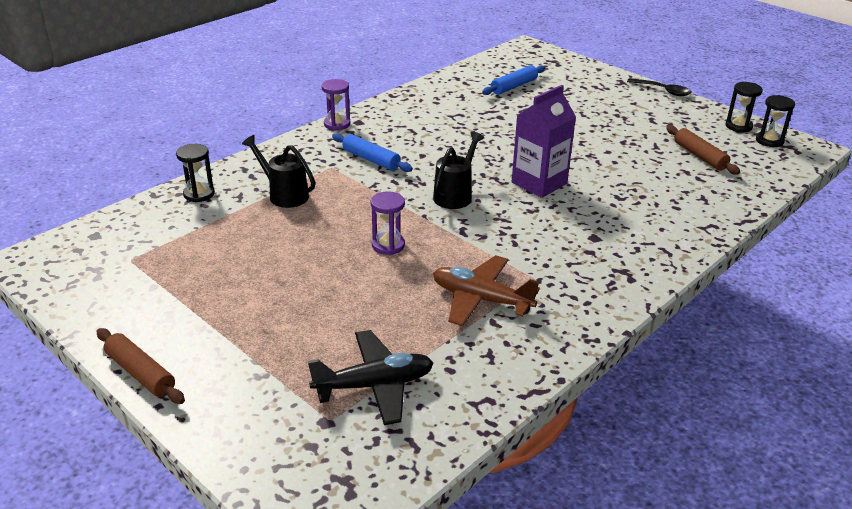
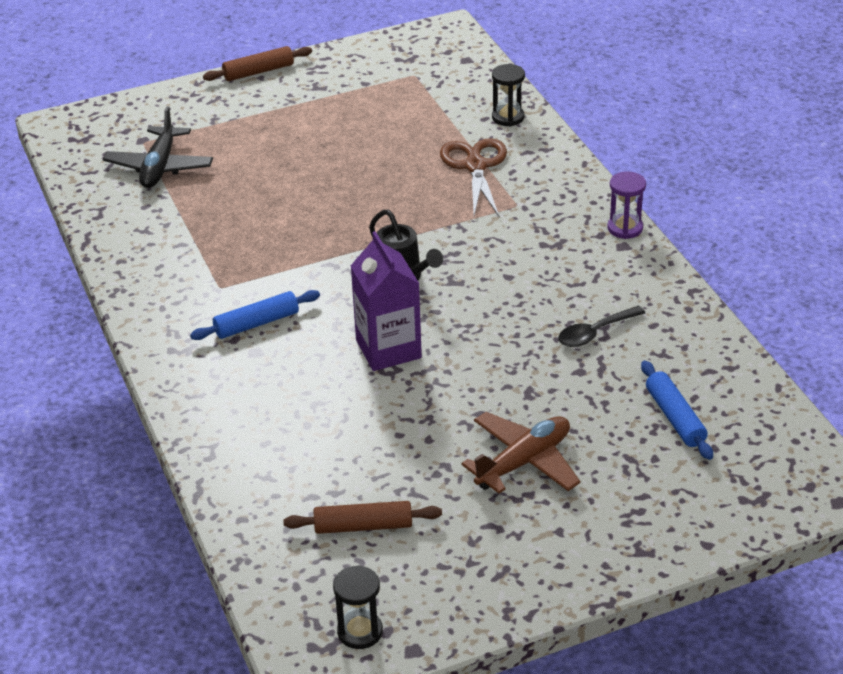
camera: 115 degrees right, 5 degrees up
(284, 195) = (475, 166): black watering can -> brown scissors
(371, 159) = (519, 236): blue rolling pin -> blue rolling pin (256, 323)
(388, 245) = (339, 212): purple hourglass -> none
(481, 299) = (216, 246): brown plane -> brown plane (523, 462)
(663, 91) = (586, 589): black spoon -> black spoon (595, 333)
(738, 126) = (421, 620): black hourglass -> none

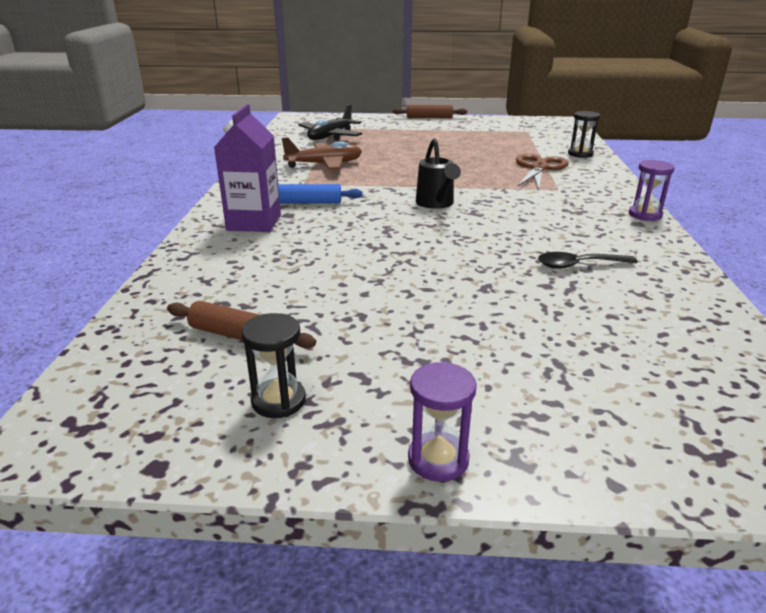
camera: 25 degrees right, 10 degrees down
(360, 631) = (128, 425): black hourglass -> black hourglass (278, 401)
(388, 349) = (387, 234): purple carton -> purple carton (254, 222)
(523, 462) = (439, 334): brown plane -> brown plane (324, 164)
(592, 570) = (438, 459): none -> purple hourglass
(675, 417) = (632, 344): blue rolling pin -> none

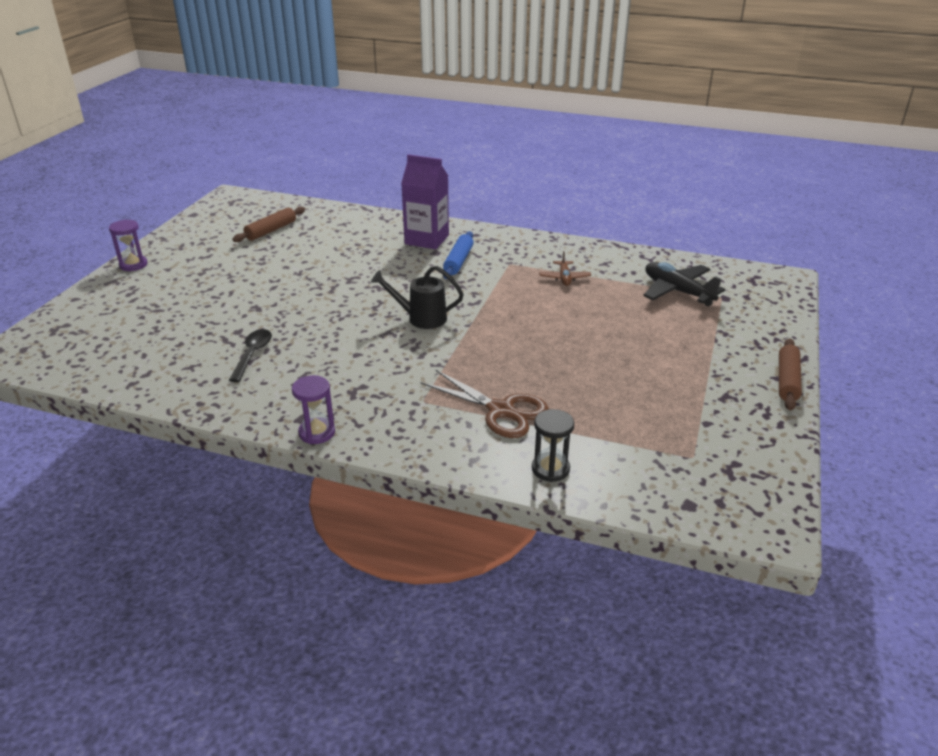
camera: 105 degrees right, 5 degrees up
(278, 401) = (208, 237): black hourglass -> none
(324, 164) = (564, 278): brown plane -> brown plane, size x0.57

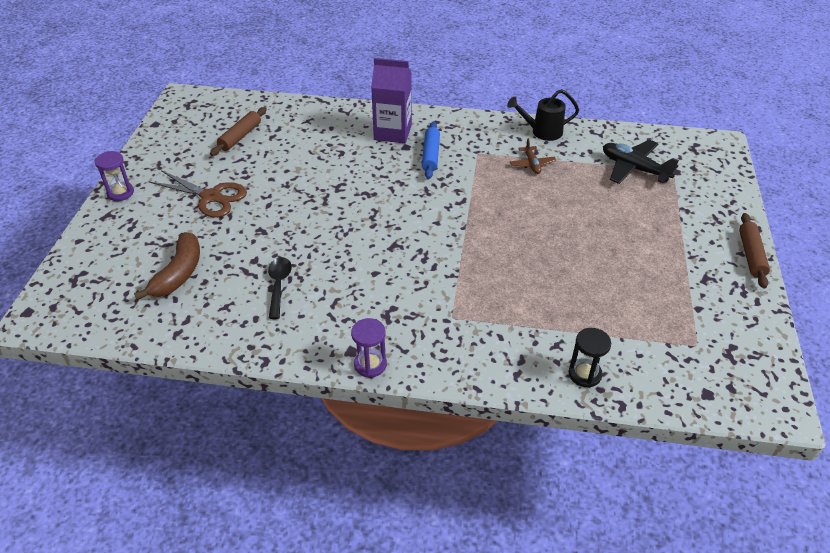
camera: 10 degrees left, 10 degrees up
(157, 334) = (179, 273): none -> brown banana
(421, 318) = (419, 225): black watering can -> black watering can (542, 132)
(500, 410) = (523, 318): brown scissors -> brown scissors (211, 197)

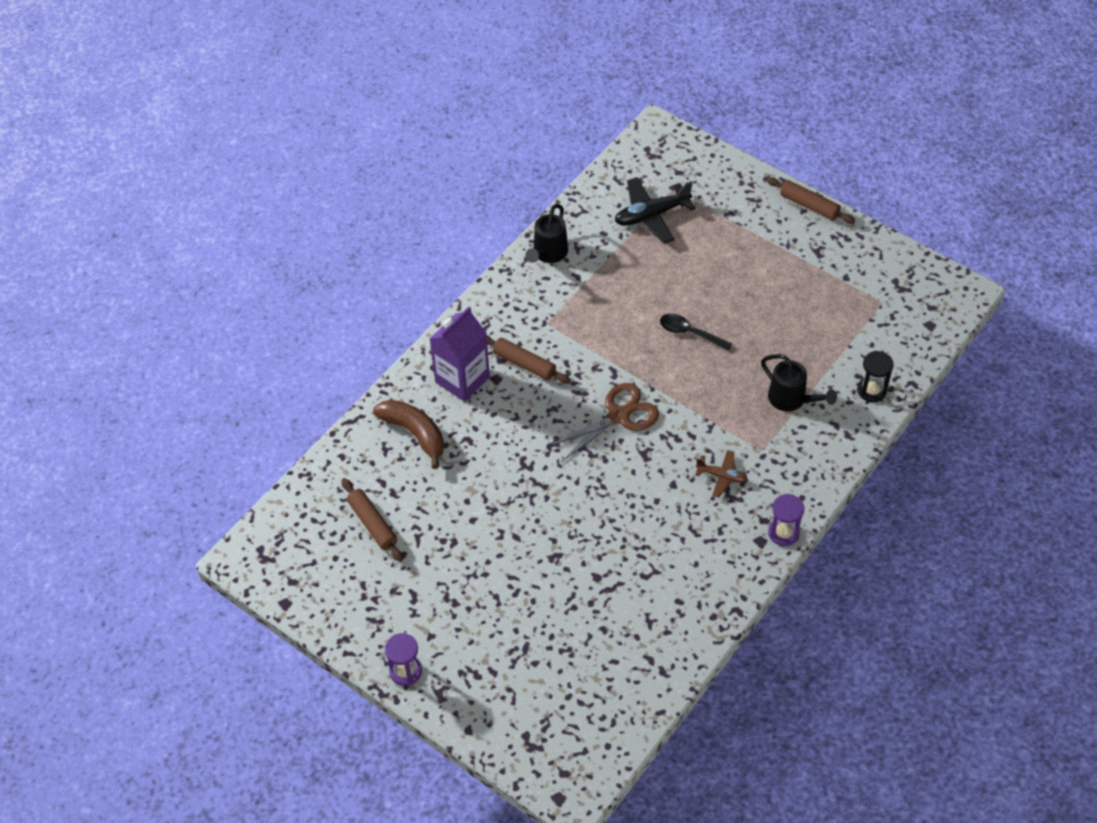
camera: 60 degrees left, 10 degrees up
(179, 273) = (578, 648): brown banana -> brown banana (415, 433)
(211, 197) = (469, 585): brown scissors -> brown scissors (618, 416)
(278, 285) = (645, 568): black spoon -> black spoon (689, 333)
(430, 155) = (524, 364): blue rolling pin -> brown rolling pin
(524, 318) = (791, 399): none -> black watering can
(532, 164) = (594, 289): brown plane -> brown plane (721, 476)

